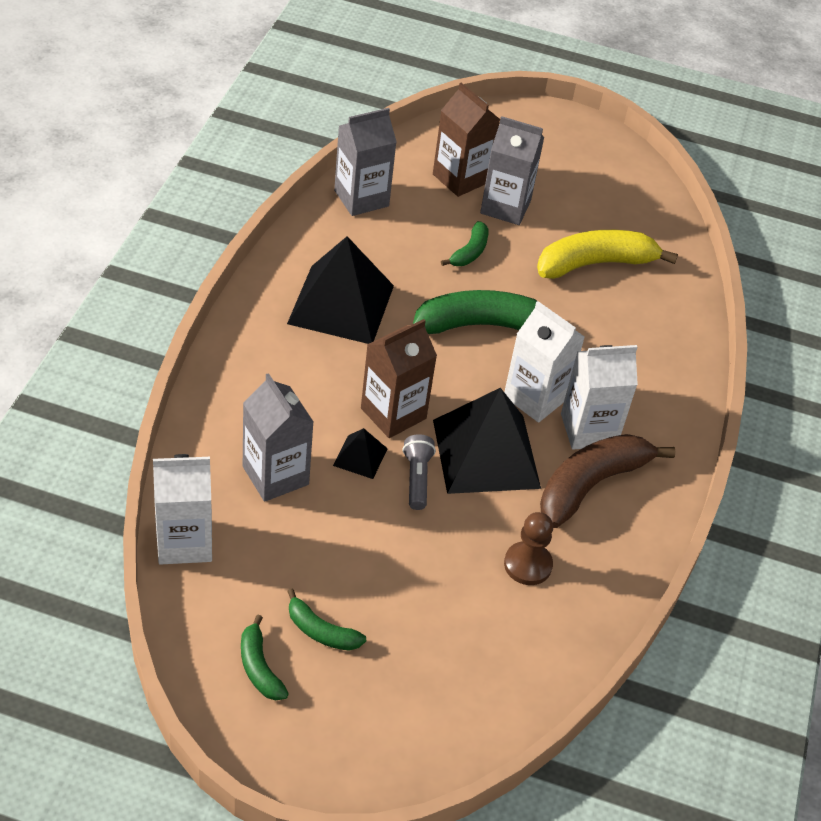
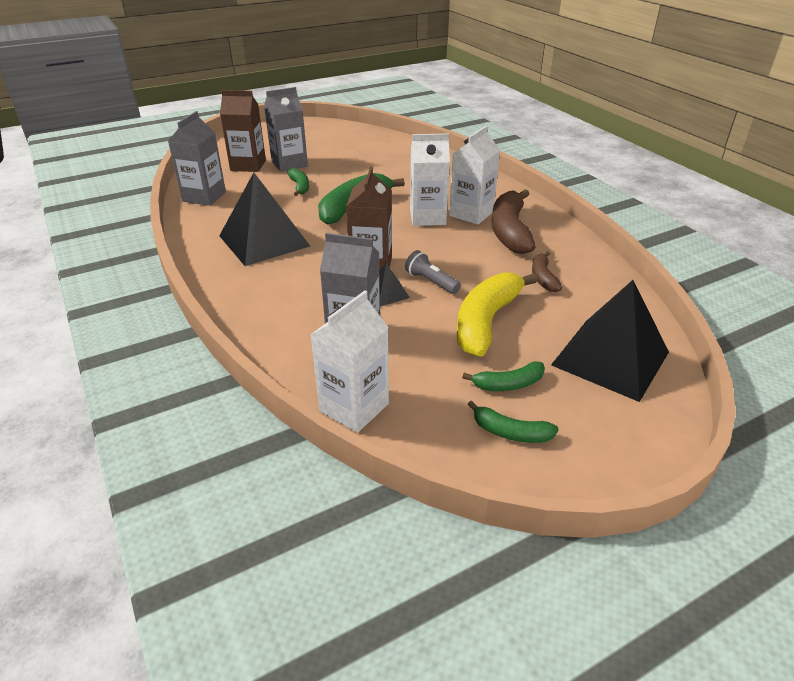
camera: 40 degrees left, 10 degrees down
(486, 453) = (445, 250): black pyramid -> black pyramid (610, 358)
(527, 565) = (543, 277): brown pawn -> brown banana
(595, 264) = (367, 161): yellow banana -> yellow banana (486, 322)

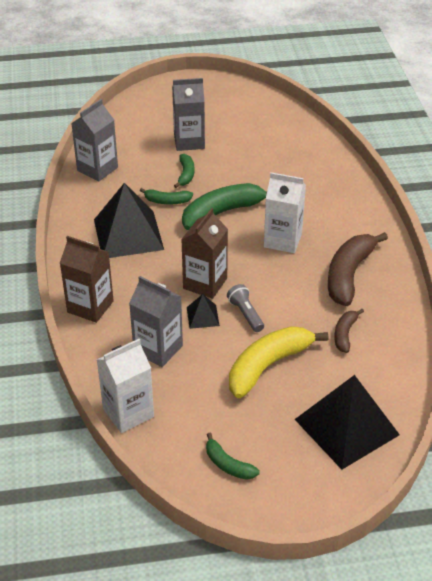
camera: 20 degrees right, 5 degrees up
(248, 165) = (150, 135): brown carton -> brown carton (90, 306)
(471, 214) = (325, 245): white carton -> none
(508, 384) = (251, 426): green banana -> green banana (167, 201)

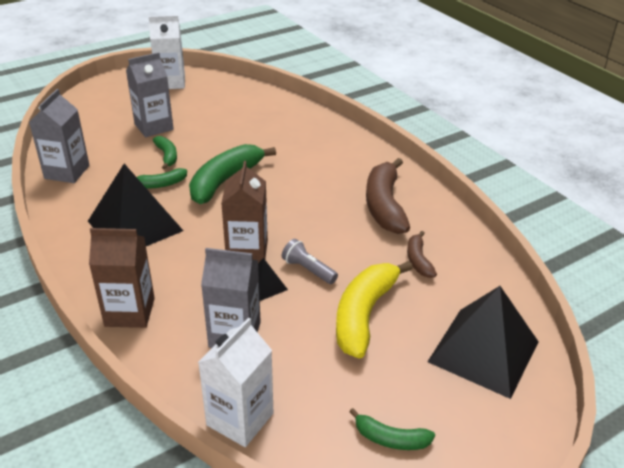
camera: 25 degrees left, 5 degrees down
(282, 240) = (301, 191): white carton -> white carton (171, 83)

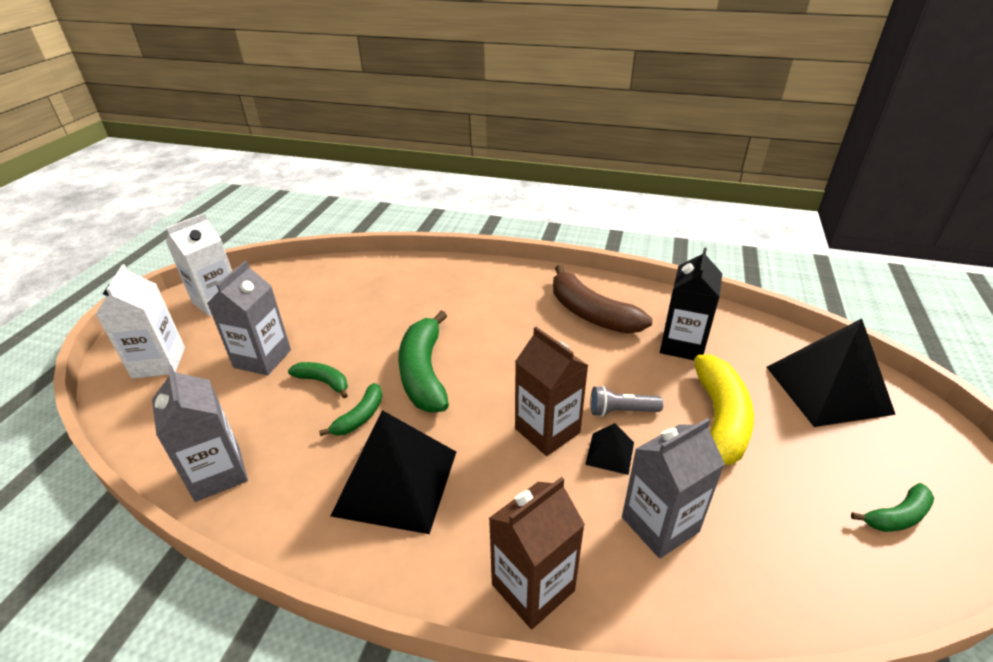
camera: 40 degrees left, 0 degrees up
(240, 419) = (791, 609): white carton -> white carton (159, 362)
(364, 315) = (719, 420): yellow banana -> yellow banana turned 150 degrees counterclockwise
(418, 260) = (682, 345): brown banana -> black carton

